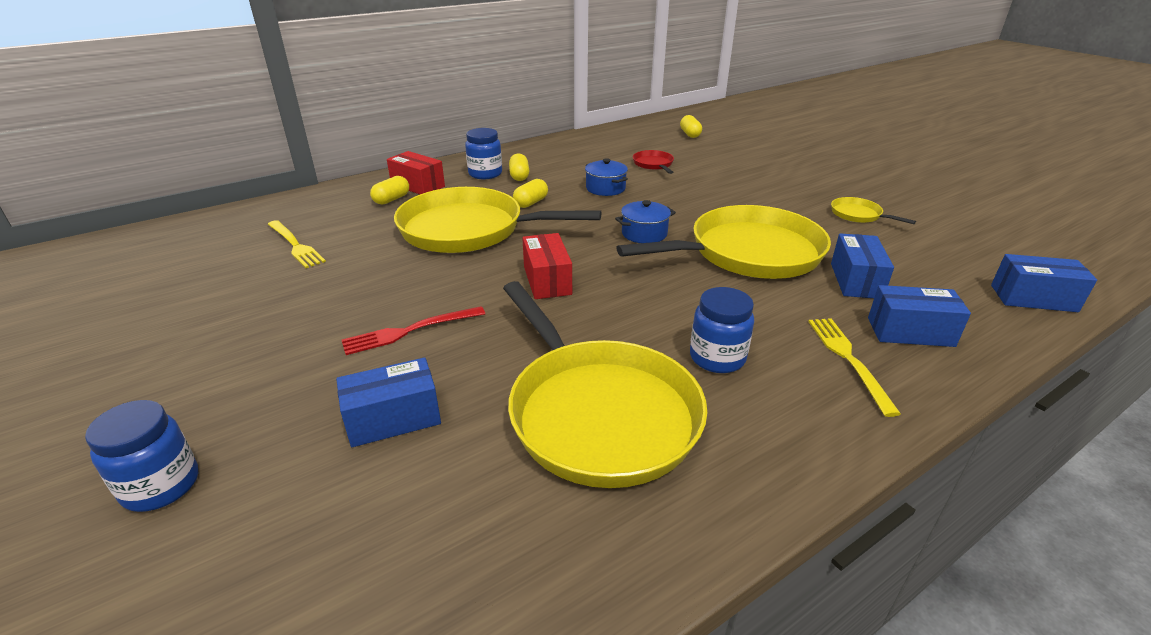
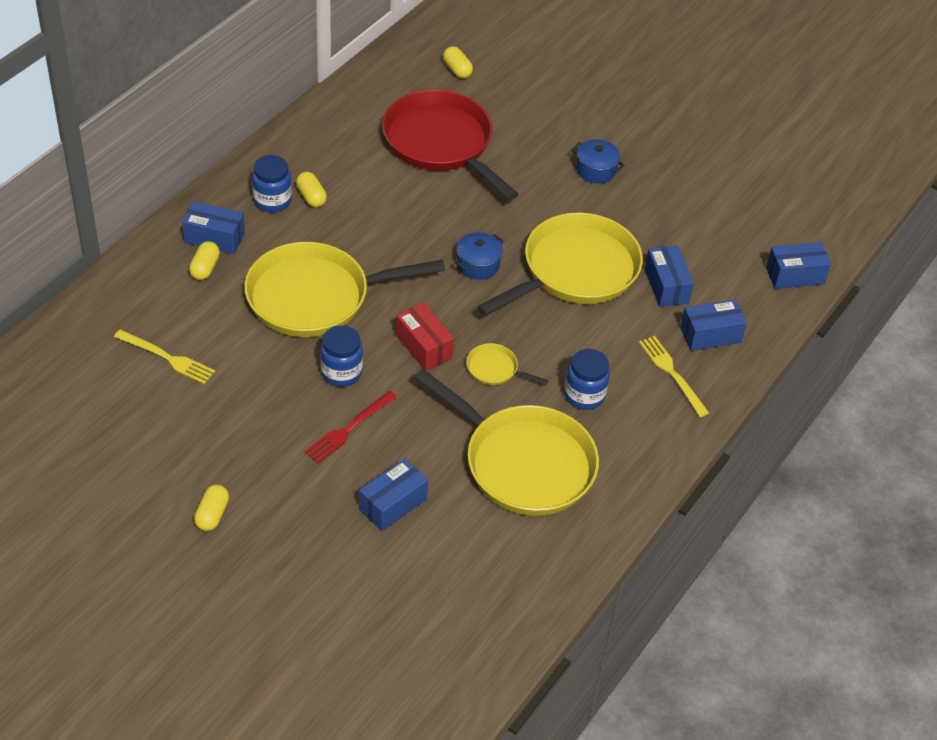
camera: 25 degrees left, 15 degrees up
(161, 486) = (285, 588): blue jar -> blue jar (341, 372)
(418, 185) = (214, 238): red box -> blue box
(531, 203) = (349, 241): yellow capsule -> yellow capsule (212, 515)
(605, 188) = (411, 200): blue pot -> blue pot (596, 170)
(653, 164) = (441, 143): red pan -> red pan, size x2.41
(858, 215) = (657, 192): yellow pan -> yellow pan (495, 369)

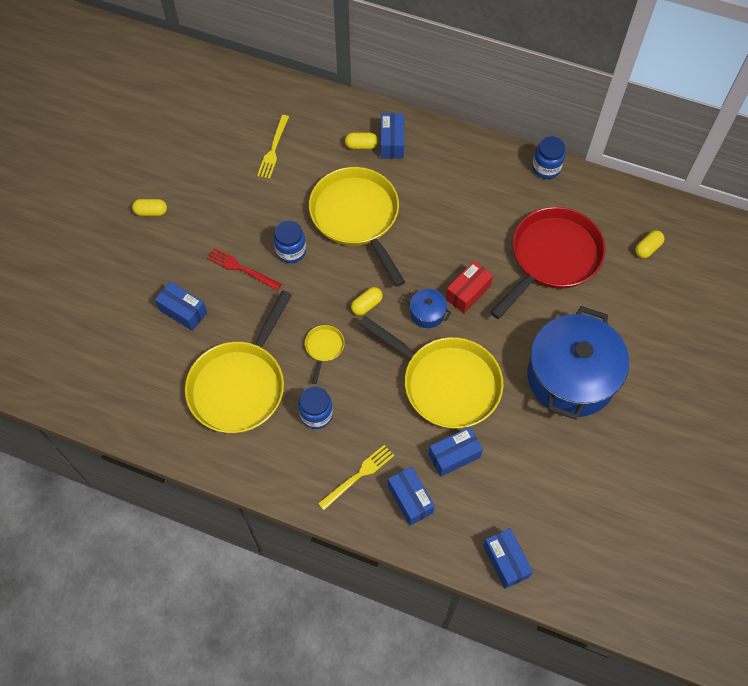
camera: 80 degrees right, 15 degrees up
(272, 201) = (442, 165): blue jar -> blue jar (546, 168)
(311, 197) = (456, 188): yellow capsule -> yellow capsule (366, 305)
(424, 346) = (331, 296): red box -> red box (468, 292)
(596, 170) = (571, 377): blue pot -> blue pot, size x2.49

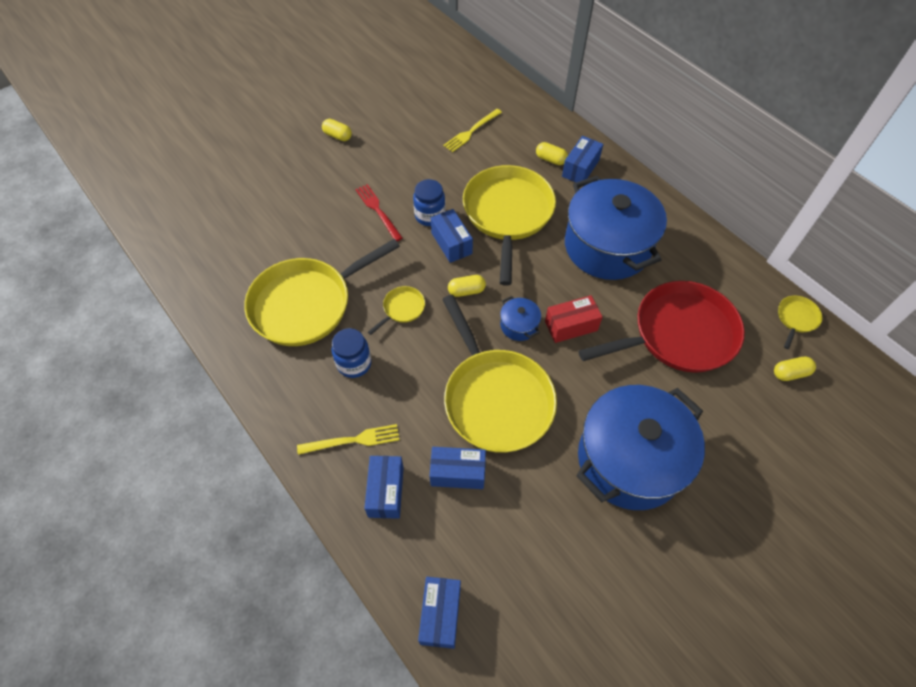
camera: 30 degrees right, 5 degrees down
(183, 311) = (305, 221): blue box -> blue box (451, 243)
(456, 207) = (607, 246): none -> blue pot
(546, 168) = (720, 251): blue jar -> none
(630, 200) = (796, 319): none -> yellow pan

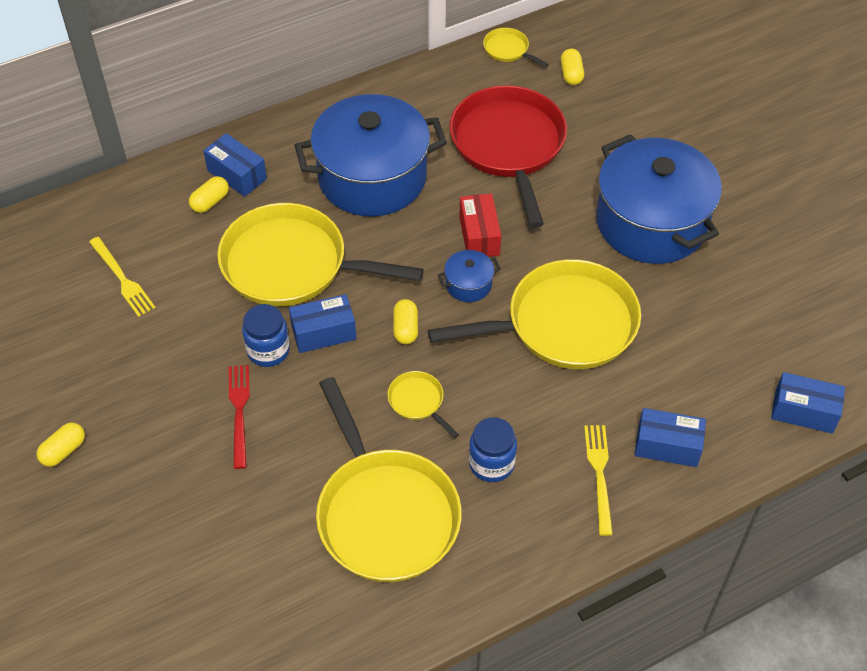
camera: 80 degrees left, 5 degrees down
(378, 210) = (239, 411): red fork -> red fork turned 105 degrees clockwise
(457, 473) = (651, 374): blue box -> none

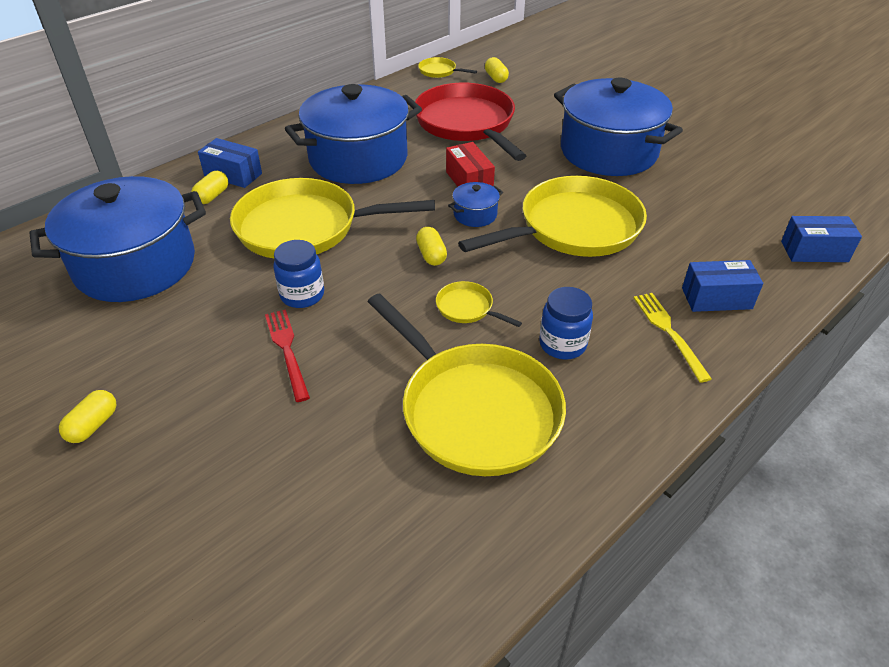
camera: 15 degrees left, 10 degrees down
(122, 279) = (135, 265): yellow fork -> blue pot
(324, 333) = (353, 272): blue box -> none

